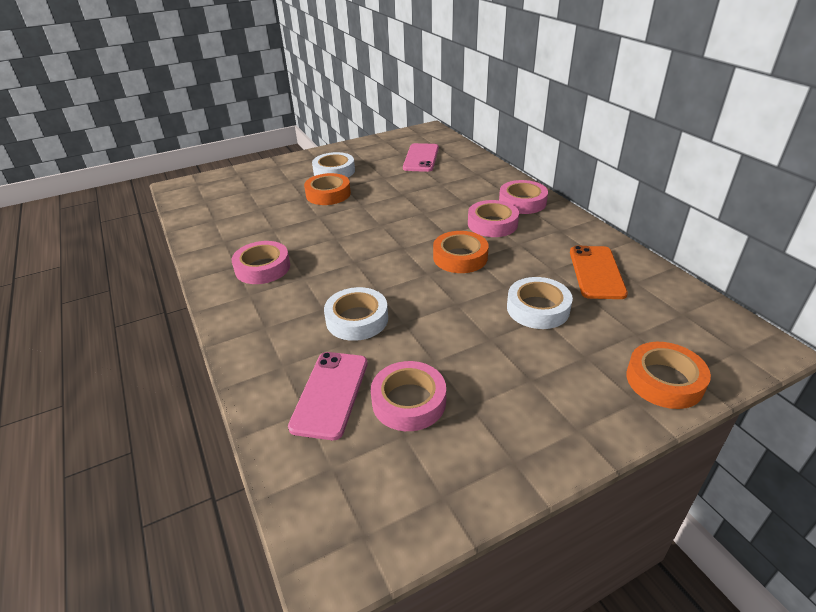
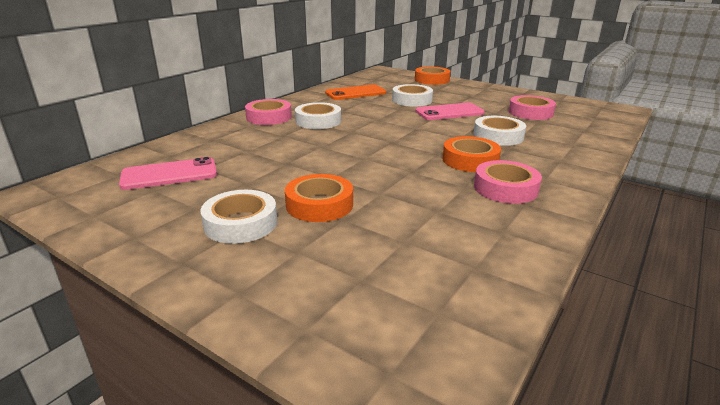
camera: 120 degrees left, 10 degrees down
(330, 394) = (563, 128): pink phone -> pink phone (449, 112)
(460, 257) = (381, 123): orange tape -> orange tape (470, 160)
(492, 224) = (318, 121): pink tape -> white tape

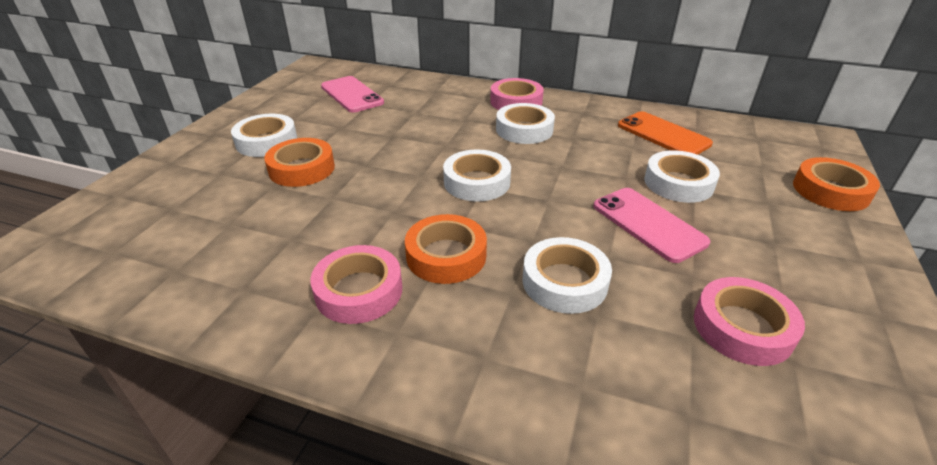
camera: 75 degrees right, 10 degrees up
(384, 143) = (477, 182): none -> white tape

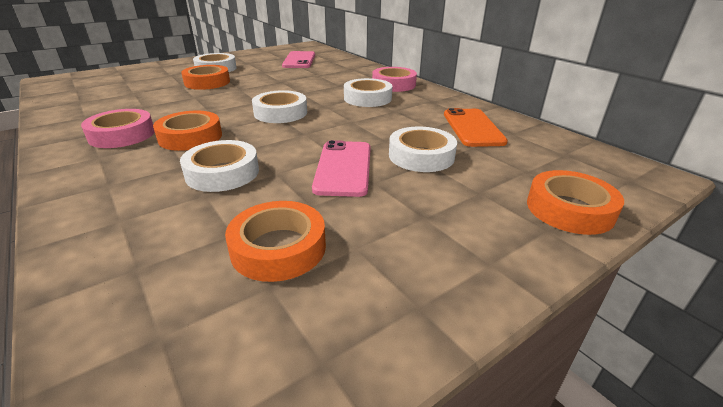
camera: 35 degrees right, 5 degrees down
(742, 327) = (278, 248): pink tape -> orange tape

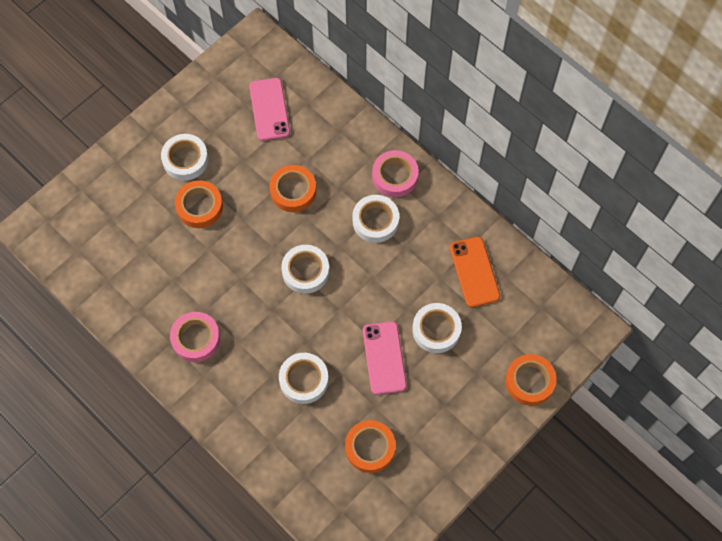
camera: 10 degrees left, 35 degrees up
(190, 137) = (252, 332): orange tape -> orange tape (293, 191)

